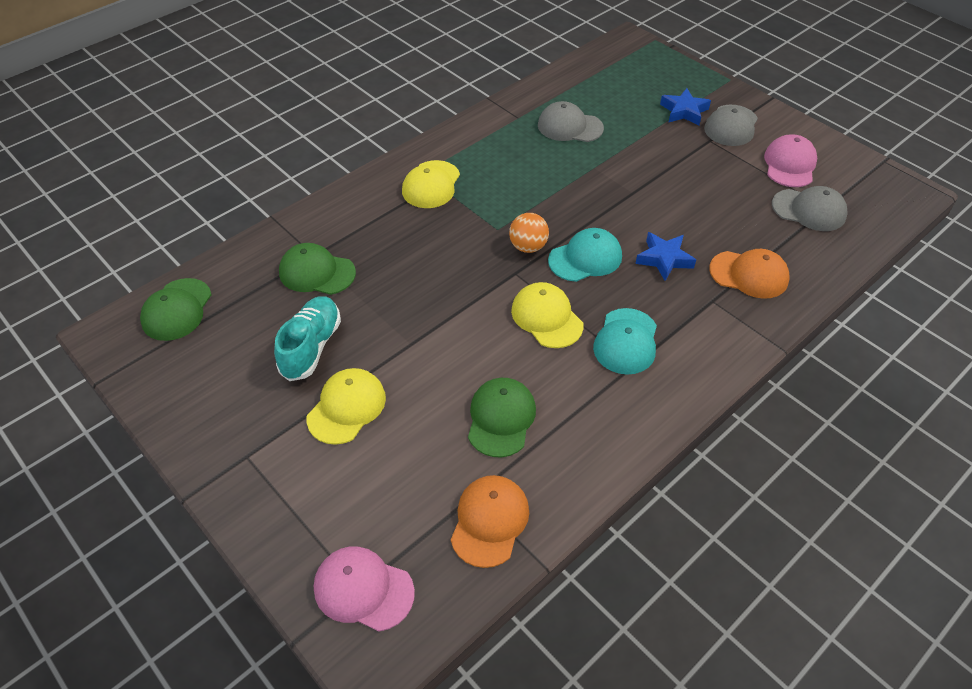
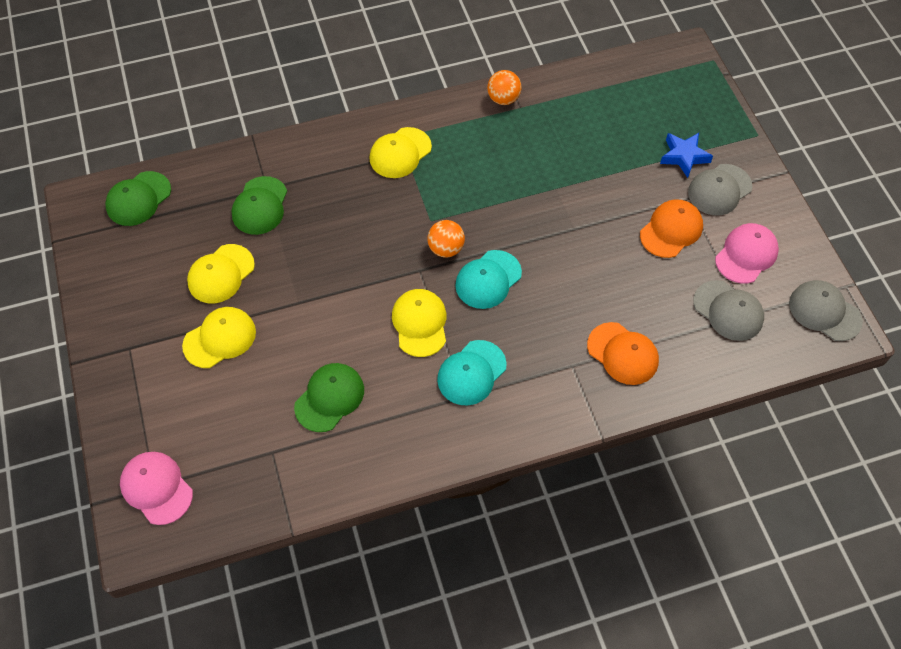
camera: 25 degrees right, 10 degrees up
(311, 347) = (221, 274): turquoise shoe -> yellow cap
(317, 272) = (260, 206): green cap -> green cap turned 120 degrees counterclockwise
(489, 521) = (272, 478): orange cap -> orange cap (671, 230)
(498, 116) = (503, 99): none -> orange ball
(570, 126) = (562, 135): grey cap -> grey cap (824, 312)
(585, 258) = (488, 279): turquoise cap -> turquoise cap turned 135 degrees clockwise
(664, 259) = (557, 308): blue star -> none

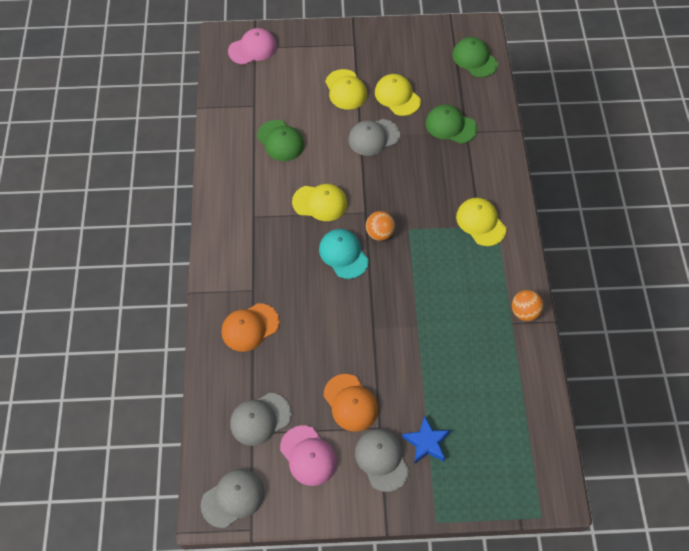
camera: 105 degrees right, 0 degrees up
(298, 286) = (373, 137): none -> grey cap
(471, 373) = (269, 225): turquoise cap -> none

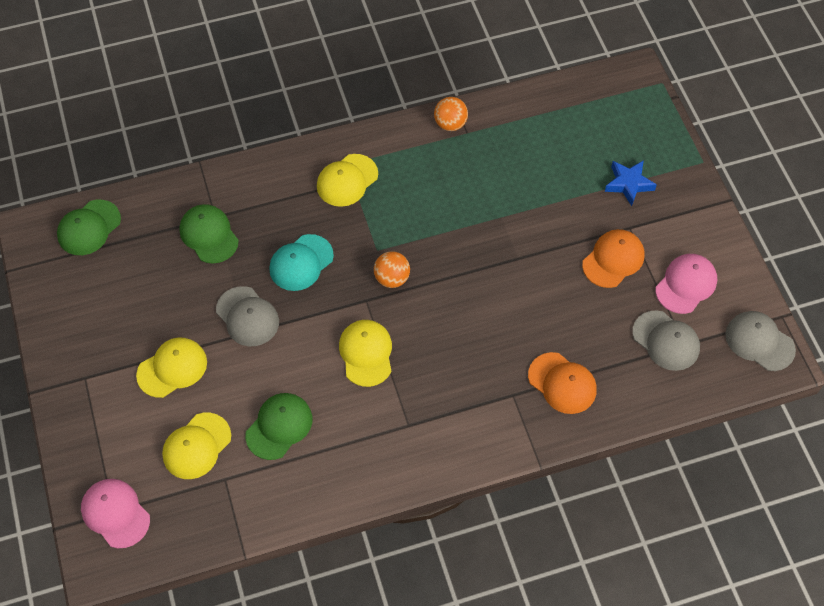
camera: 105 degrees left, 0 degrees up
(343, 254) = (433, 309): turquoise cap -> turquoise cap (301, 263)
(382, 460) = (662, 218): grey cap -> none
(397, 96) = (172, 304): yellow cap -> yellow cap (196, 446)
(450, 126) = (209, 235): green cap -> green cap turned 135 degrees clockwise

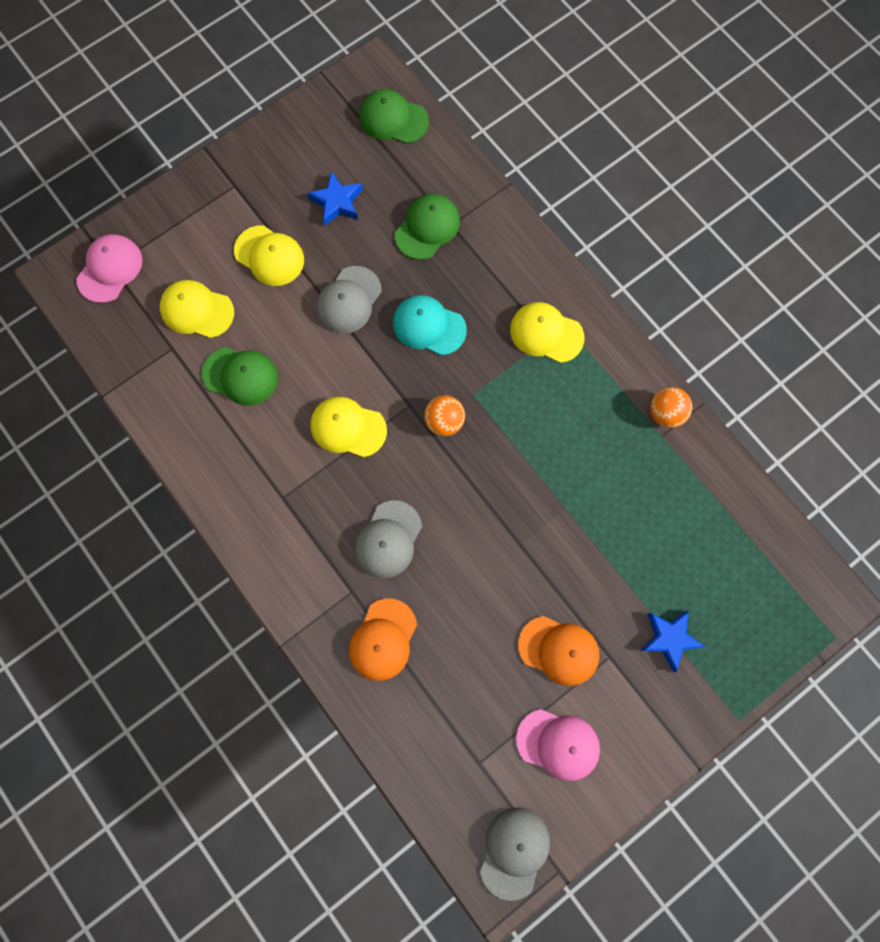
camera: 70 degrees right, 15 degrees up
(147, 297) = (337, 202): none -> blue star
(366, 353) = (348, 427): yellow cap -> yellow cap turned 135 degrees counterclockwise
(666, 341) = (476, 740): grey cap -> grey cap (388, 539)

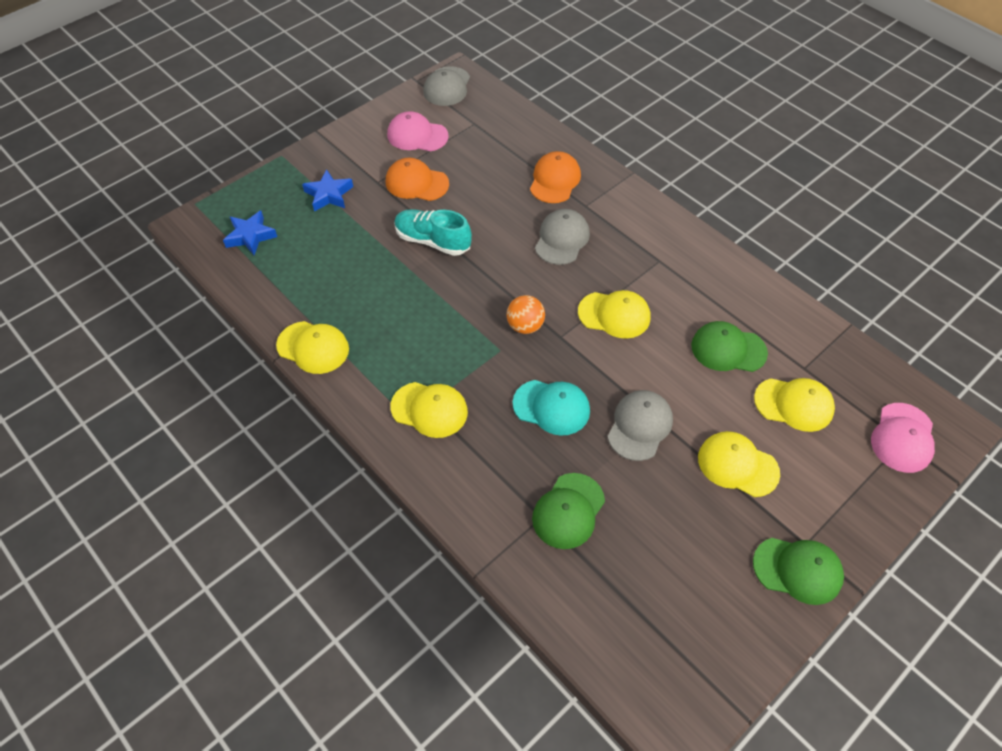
camera: 175 degrees right, 20 degrees down
(337, 202) = (679, 533): blue star -> blue star (250, 236)
(393, 119) = (634, 653): green cap -> green cap (798, 570)
(540, 549) = (432, 241): none -> turquoise shoe
(665, 413) = (313, 347): orange ball -> yellow cap

